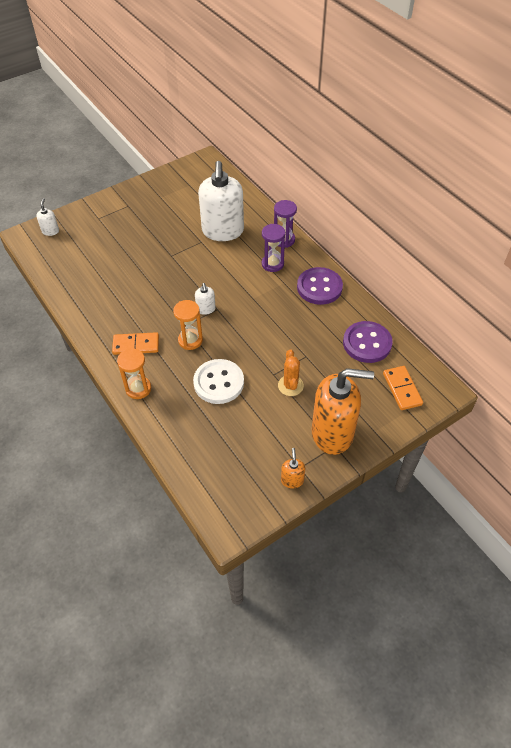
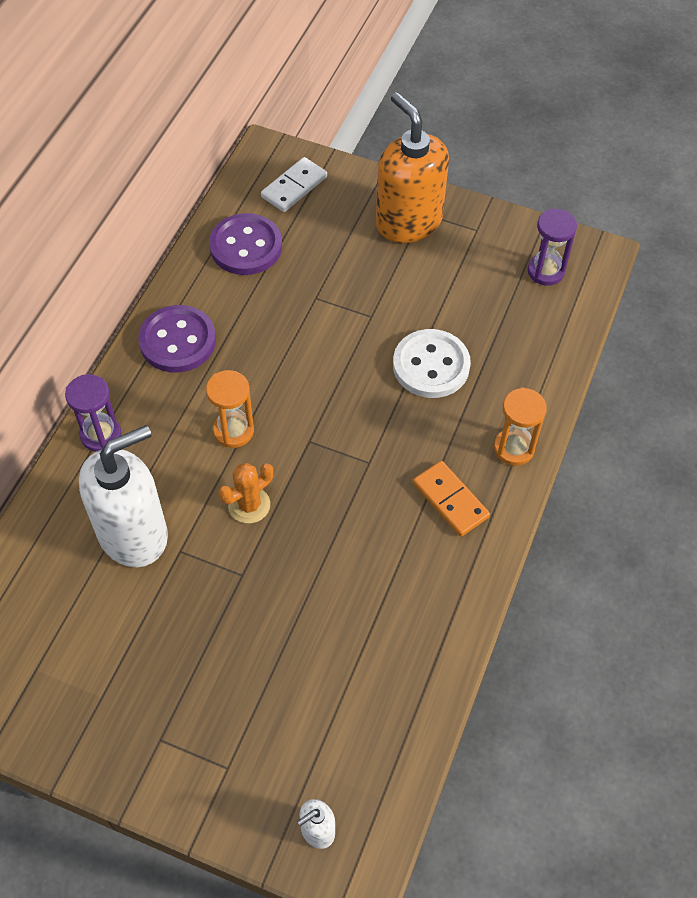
camera: 125 degrees left, 5 degrees up
(190, 340) = (390, 439): orange hourglass -> orange hourglass (233, 431)
(206, 309) = (320, 454): white soap dispenser -> none
(272, 264) = (167, 421): purple hourglass -> purple hourglass (545, 271)
(290, 385) = (374, 291): orange cactus -> orange cactus (249, 505)
(292, 480) = (497, 229): orange soap dispenser -> none
(402, 389) = (294, 187): orange domino -> white domino

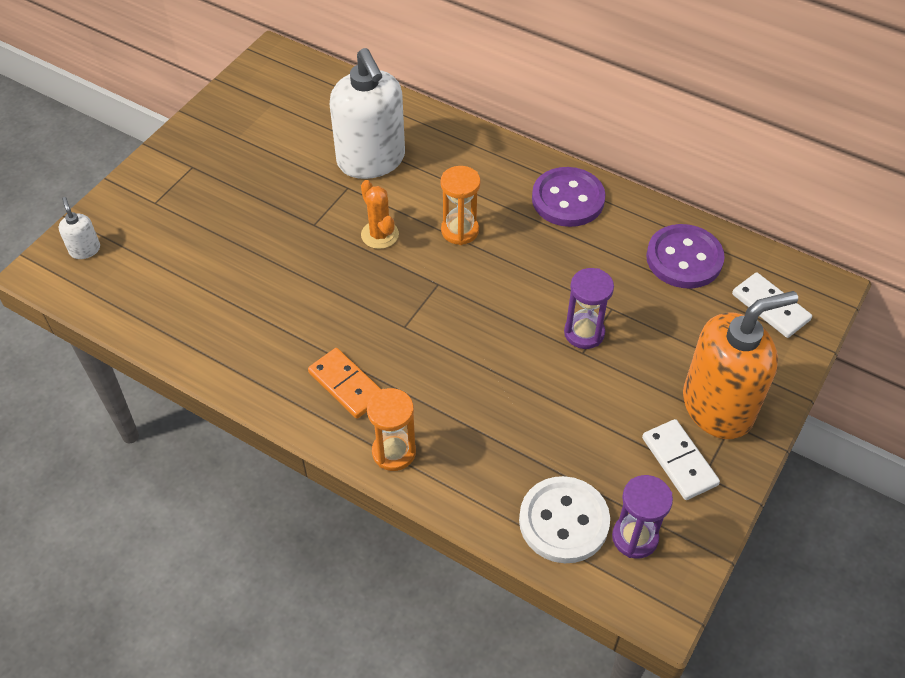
camera: 100 degrees right, 5 degrees down
(101, 435) = (472, 145): purple hourglass -> purple hourglass (584, 333)
(431, 365) = (511, 395): white button -> white button (563, 521)
(450, 500) = (347, 385): orange domino -> orange domino turned 75 degrees clockwise
(468, 245) = (679, 461): none -> white domino

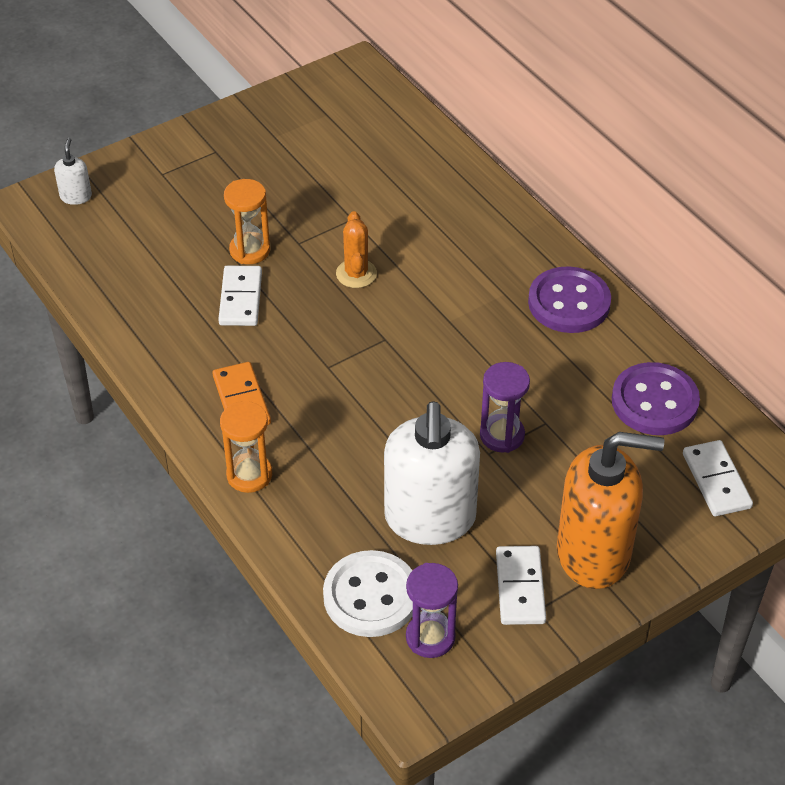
camera: 25 degrees right, 5 degrees down
(291, 292) = (240, 298): none -> white domino
(371, 160) = (391, 200): white soap dispenser -> white soap dispenser (430, 519)
(460, 230) = (438, 296): orange hourglass -> orange hourglass (250, 250)

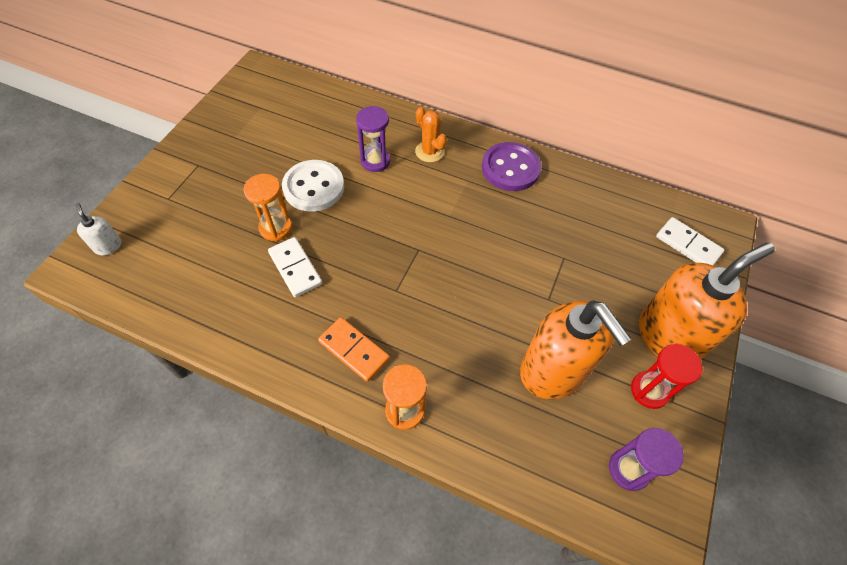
camera: 35 degrees left, 10 degrees up
(356, 274) = (363, 211): orange cactus -> orange cactus (429, 152)
(370, 596) = (564, 461): white button -> white button (313, 187)
(430, 519) = (553, 372): white soap dispenser -> orange soap dispenser
(502, 435) = (546, 281): purple hourglass -> purple hourglass (375, 161)
(520, 588) = (649, 390): white domino -> red hourglass
(654, 401) = (611, 210): purple button -> none

